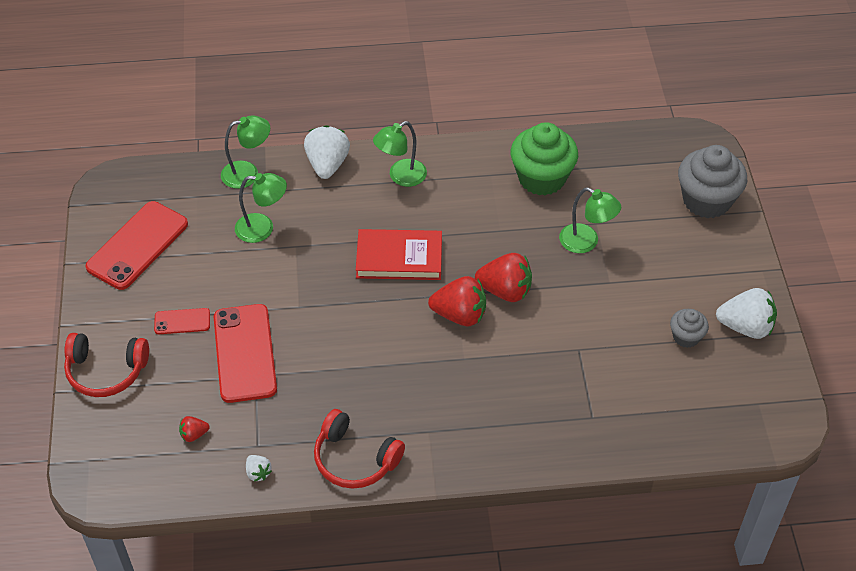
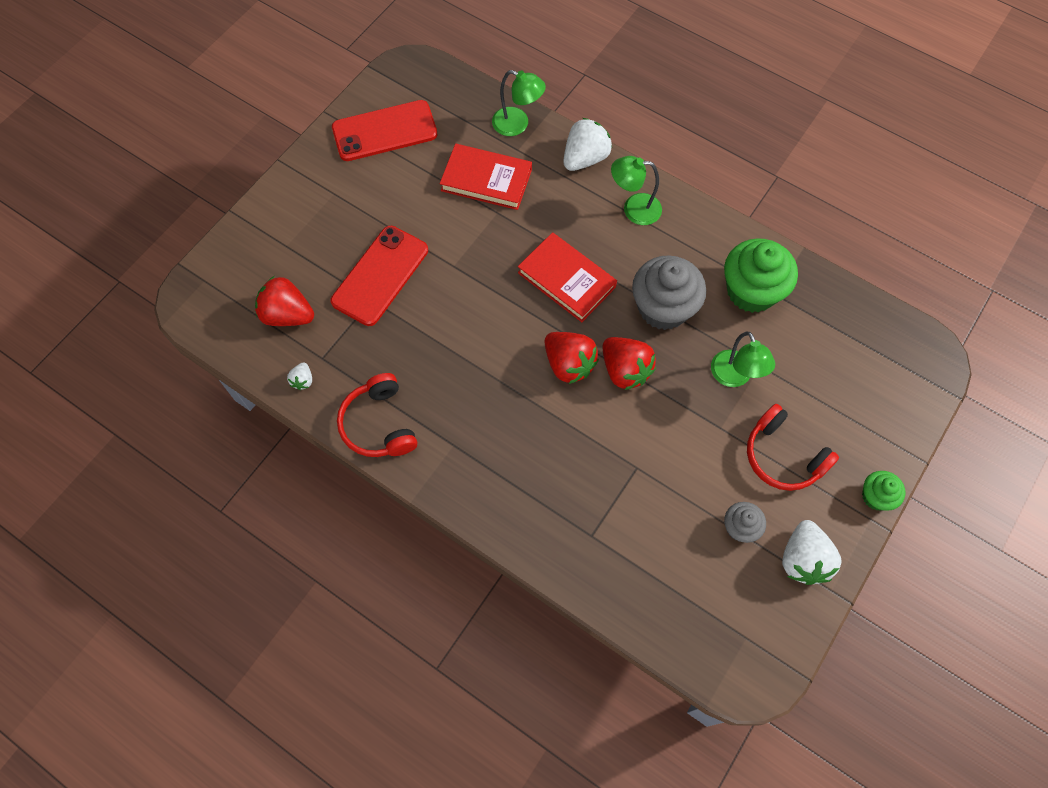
camera: 40 degrees right, 15 degrees up
(106, 371) = (275, 218): red headphones -> red headphones (783, 456)
(182, 321) = (360, 216): red phone -> none
(194, 434) = (287, 315): red strawberry -> red strawberry, size x2.05
(263, 228) = (486, 180): green lamp -> red book
(706, 200) = (882, 415): grey cupcake -> grey cupcake (663, 308)
(745, 327) = (803, 559): white strawberry -> white strawberry turned 45 degrees clockwise
(752, 254) = (876, 496): none -> green cupcake

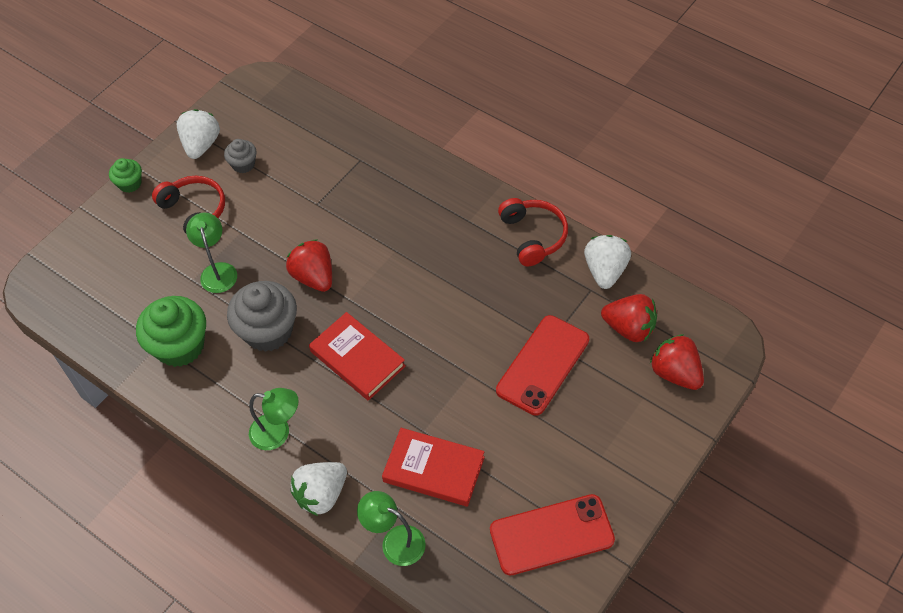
camera: 175 degrees left, 10 degrees down
(303, 380) = (605, 271): white strawberry -> white strawberry, size x2.05
(569, 364) = (364, 282): red strawberry -> red strawberry (675, 373)

